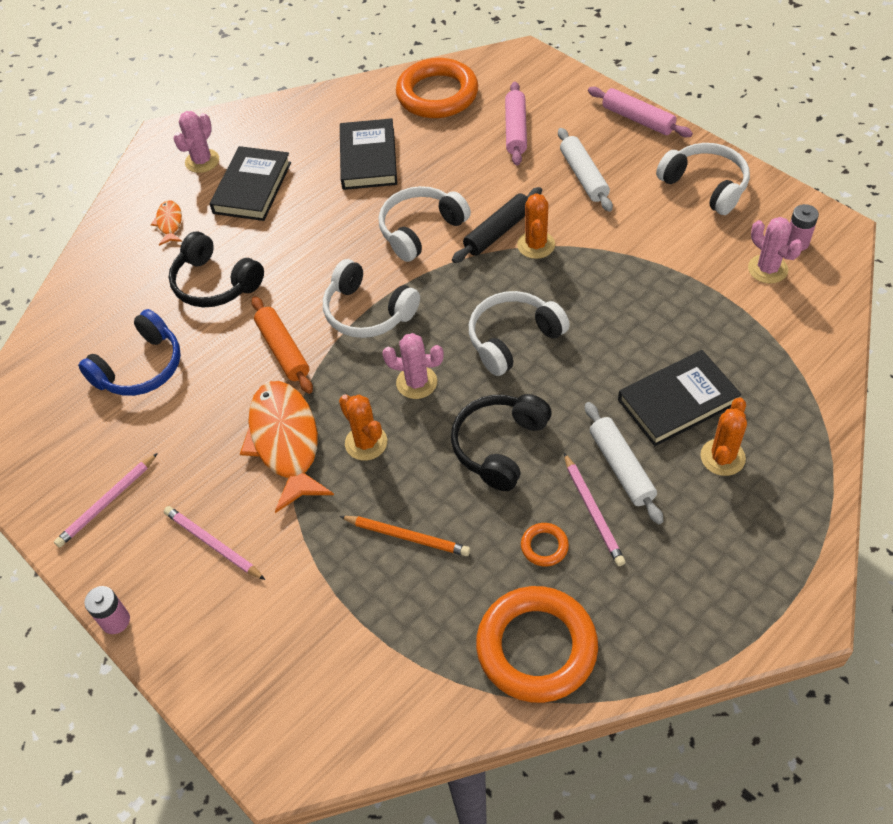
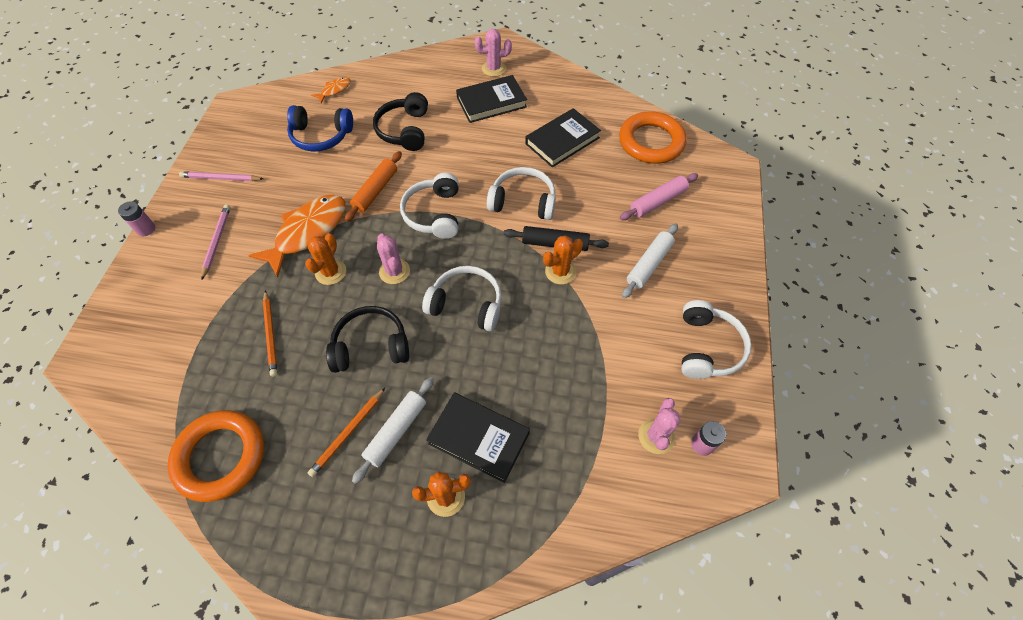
camera: 50 degrees right, 5 degrees up
(169, 223) = (435, 84): orange fish -> orange fish (334, 90)
(544, 546) = (303, 418): orange ring -> none
(592, 511) = (348, 433): pink pencil -> orange pencil
(638, 119) = (736, 267): pink rolling pin -> none

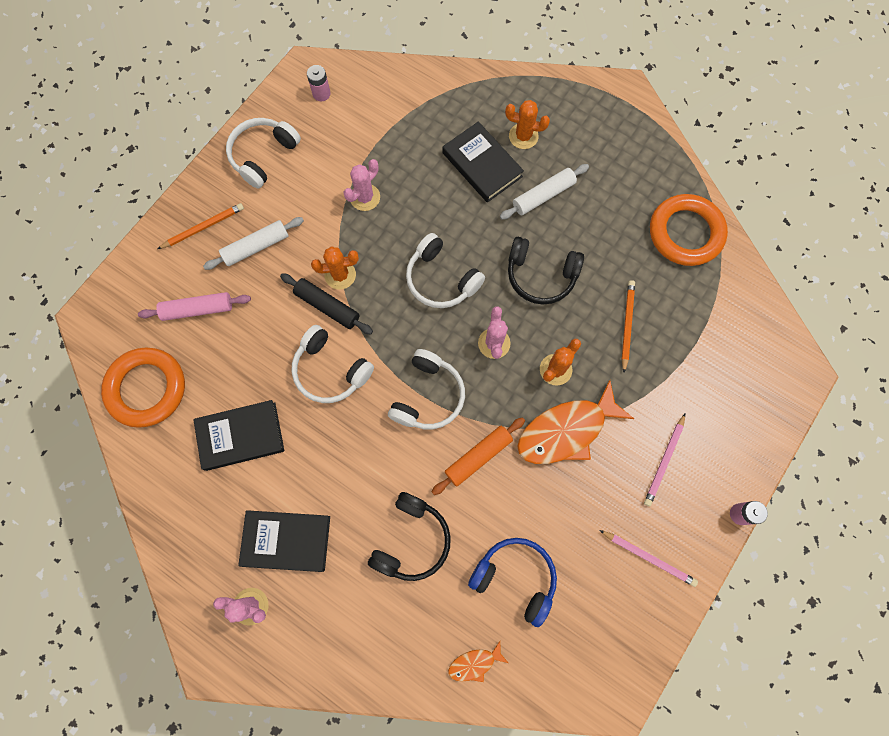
camera: 155 degrees left, 15 degrees up
(348, 433) = (581, 210): orange pencil -> orange pencil (203, 227)
(656, 436) = (350, 112): pink cactus -> pink cactus (365, 197)

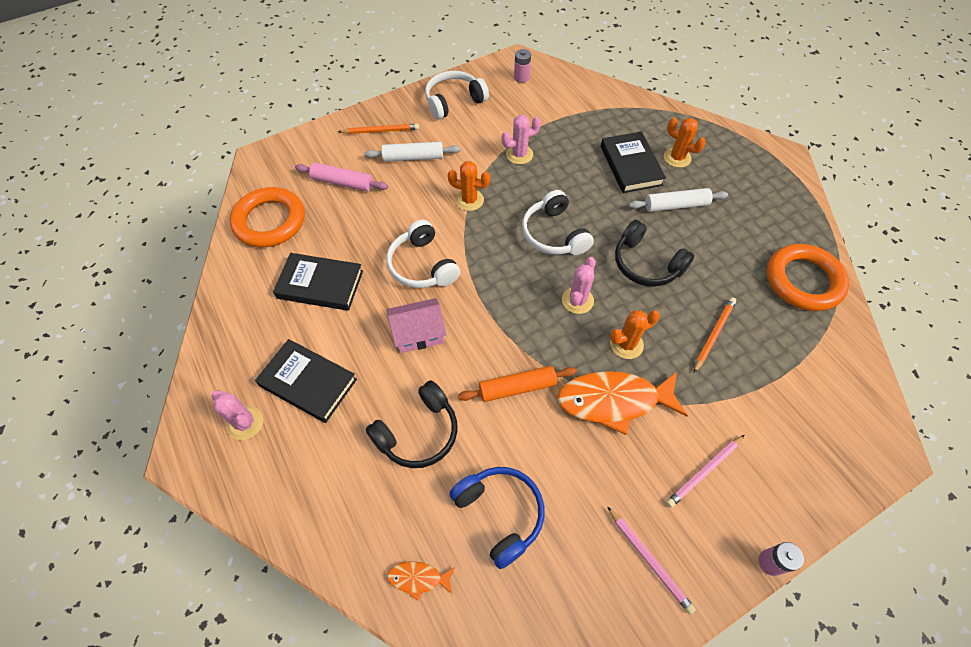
camera: 25 degrees right, 15 degrees down
(327, 306) = (446, 218): black rolling pin -> none
(363, 444) = (418, 333): none -> pink house
(428, 396) = (496, 318): white headphones -> none

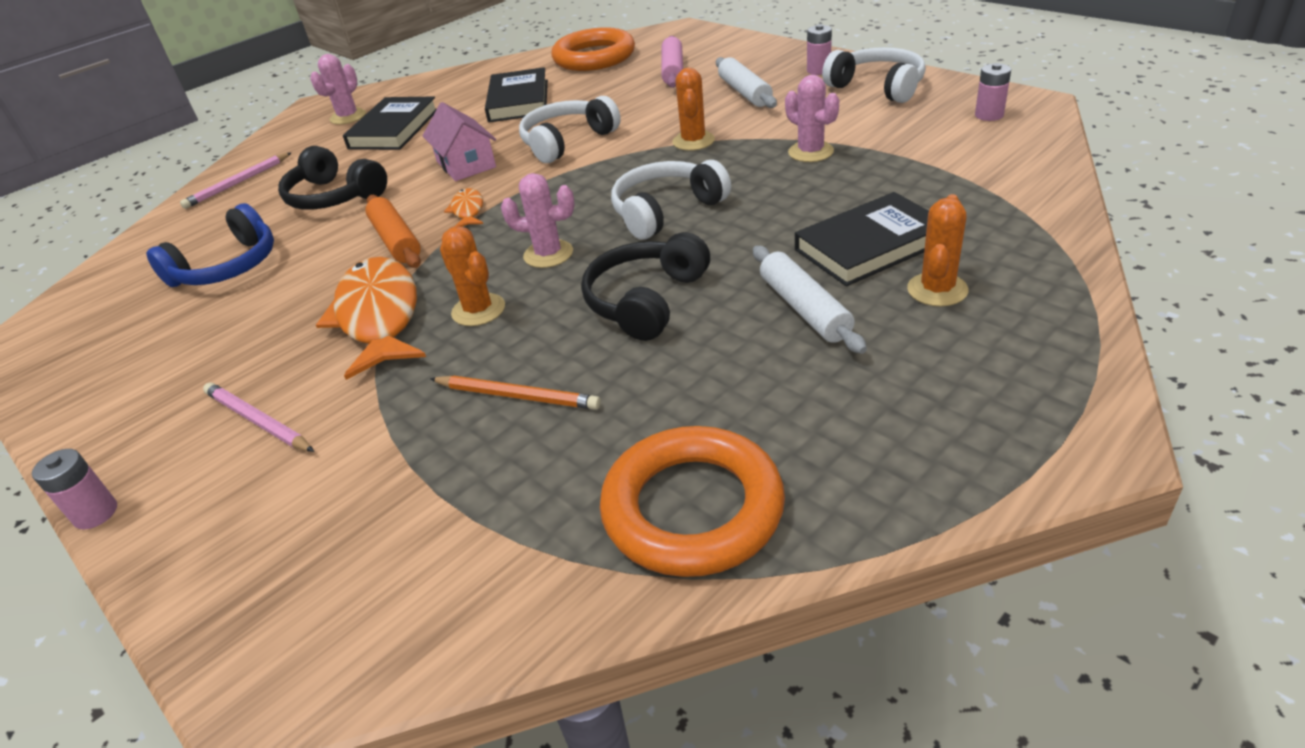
camera: 80 degrees right, 20 degrees down
(380, 131) = (775, 65): orange pencil -> none
(407, 116) = (818, 70): none -> pink battery
(418, 578) = (168, 237): orange fish -> orange fish (468, 210)
(649, 560) = (139, 388): pink pencil -> pink pencil (238, 183)

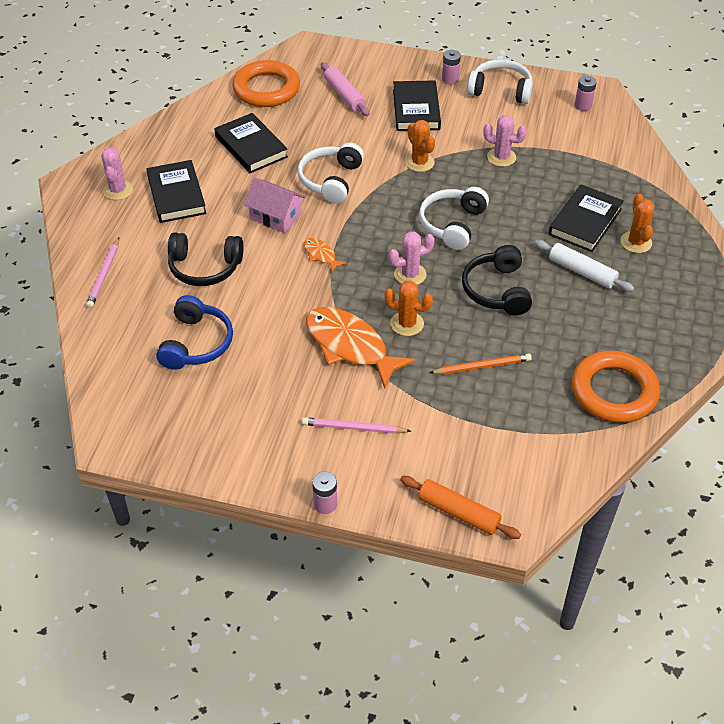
camera: 35 degrees left, 10 degrees up
(396, 241) = (297, 291): orange rolling pin -> orange rolling pin (458, 512)
(744, 92) = (416, 109): white rolling pin -> black book

